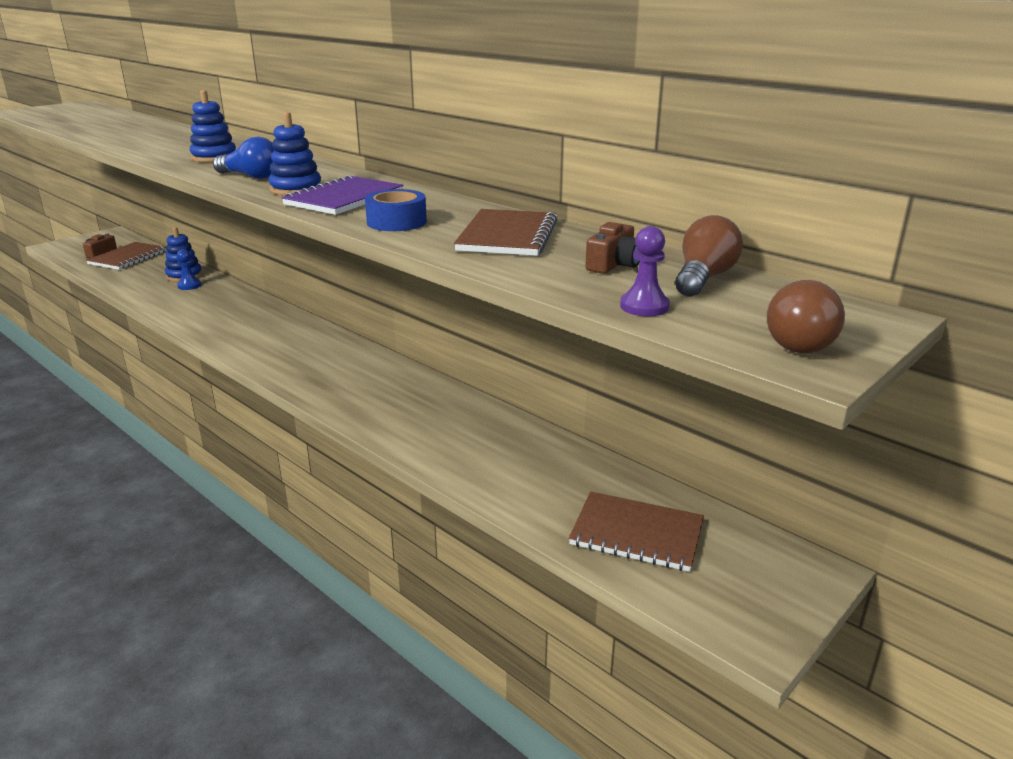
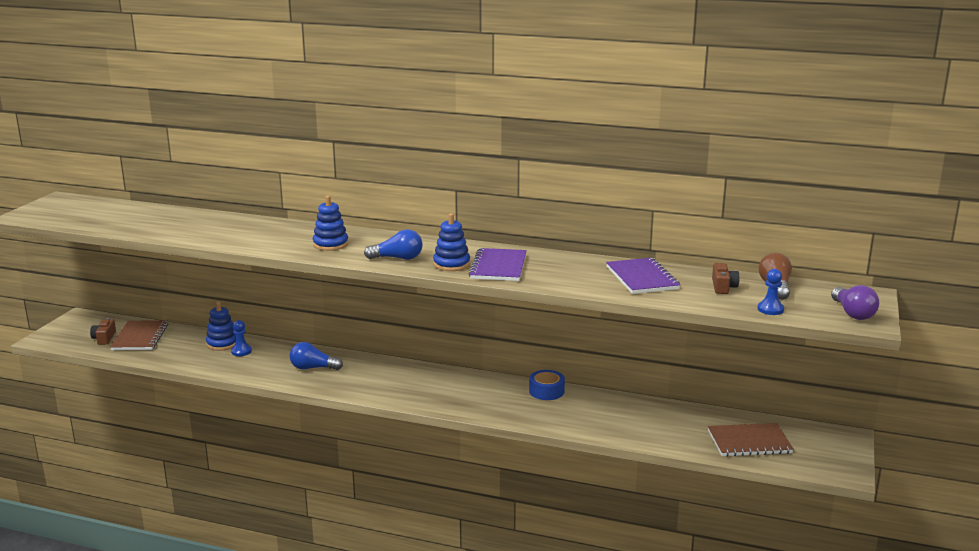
camera: 25 degrees left, 5 degrees down
(228, 314) = (313, 368): none -> blue light bulb
(396, 222) = (564, 280): blue tape -> blue tape (546, 391)
(507, 236) = (642, 278): brown notebook -> purple notebook
(644, 306) = (770, 309): purple pawn -> blue pawn
(797, 340) = (852, 313): brown light bulb -> purple light bulb

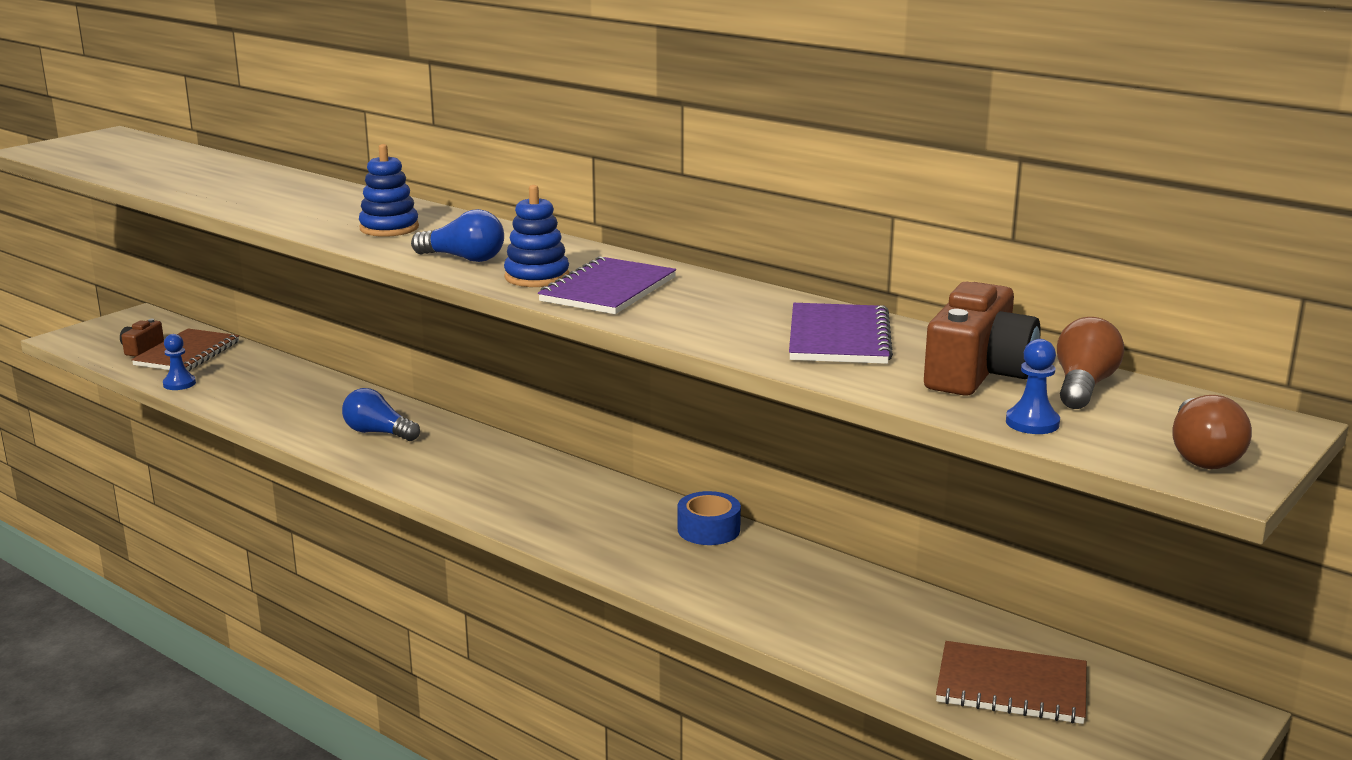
camera: 20 degrees right, 0 degrees up
(222, 343) = (285, 378): blue stacking toy -> none
(241, 351) = (301, 393): blue pawn -> blue pawn (179, 384)
(723, 287) = (978, 372): brown camera -> brown camera, size x1.90
(852, 313) = (1202, 455): purple light bulb -> brown light bulb

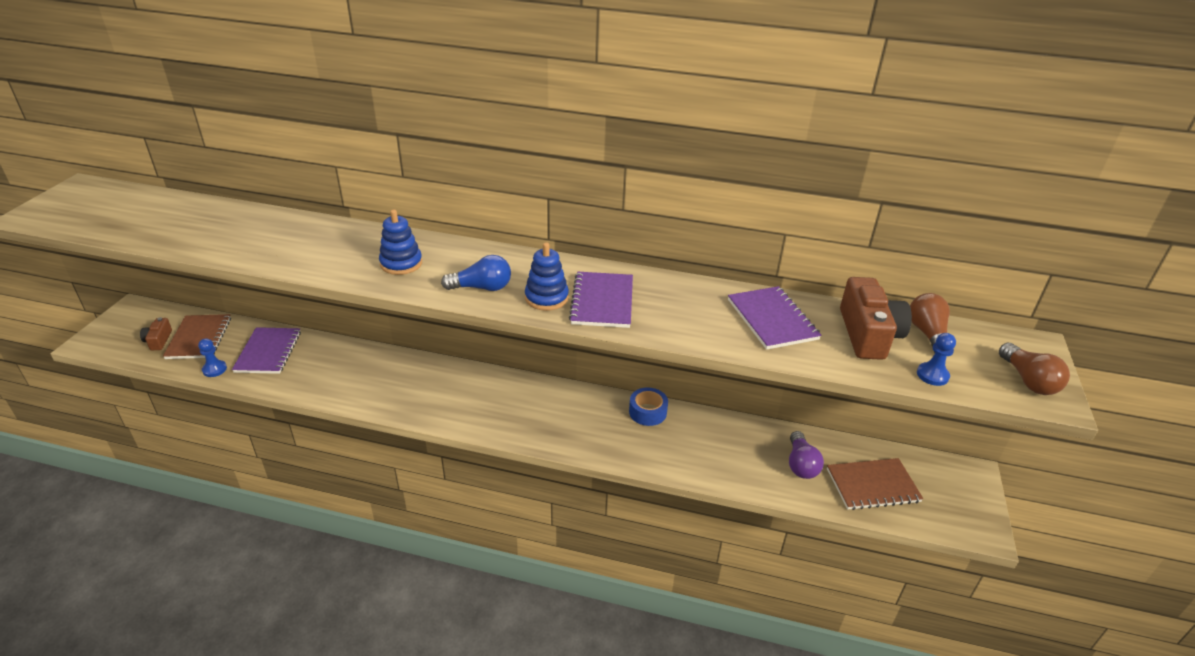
camera: 25 degrees left, 15 degrees up
(254, 379) = (268, 352): none -> purple notebook
(378, 433) = (391, 382): blue light bulb -> none
(905, 636) = (801, 464): none -> purple light bulb

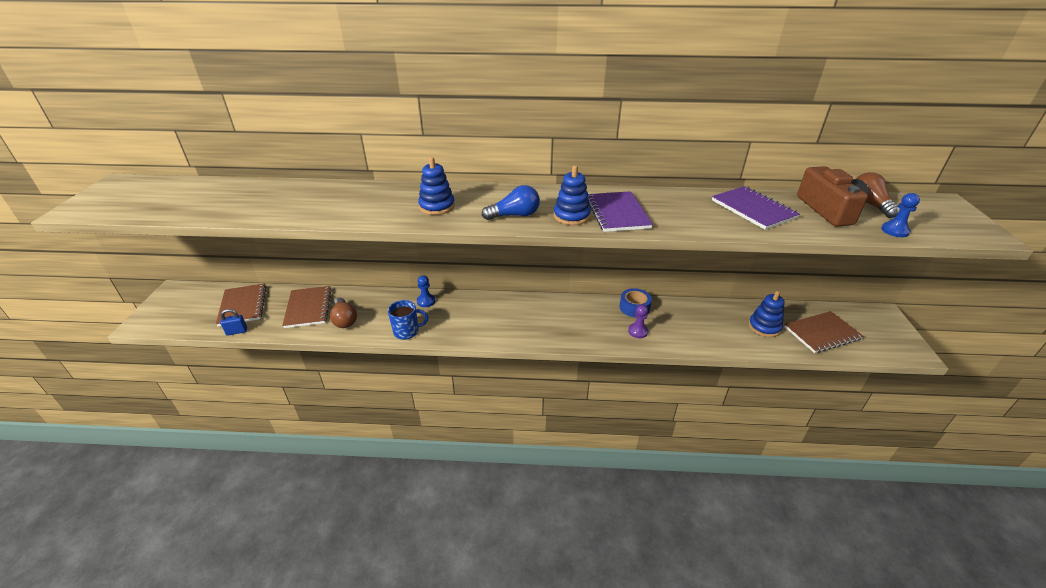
camera: 10 degrees left, 0 degrees up
(158, 340) = (206, 312): brown camera -> none
(183, 368) = (237, 331): none -> blue padlock
(214, 369) = (266, 328): blue pawn -> blue pawn (426, 301)
(268, 352) = (308, 308): purple notebook -> brown notebook
(366, 399) = (407, 331): none -> blue mug
(637, 444) = (638, 331): none -> purple pawn
(801, 464) = (764, 327): purple light bulb -> blue stacking toy
(1028, 381) = (961, 225): brown light bulb -> brown light bulb (344, 320)

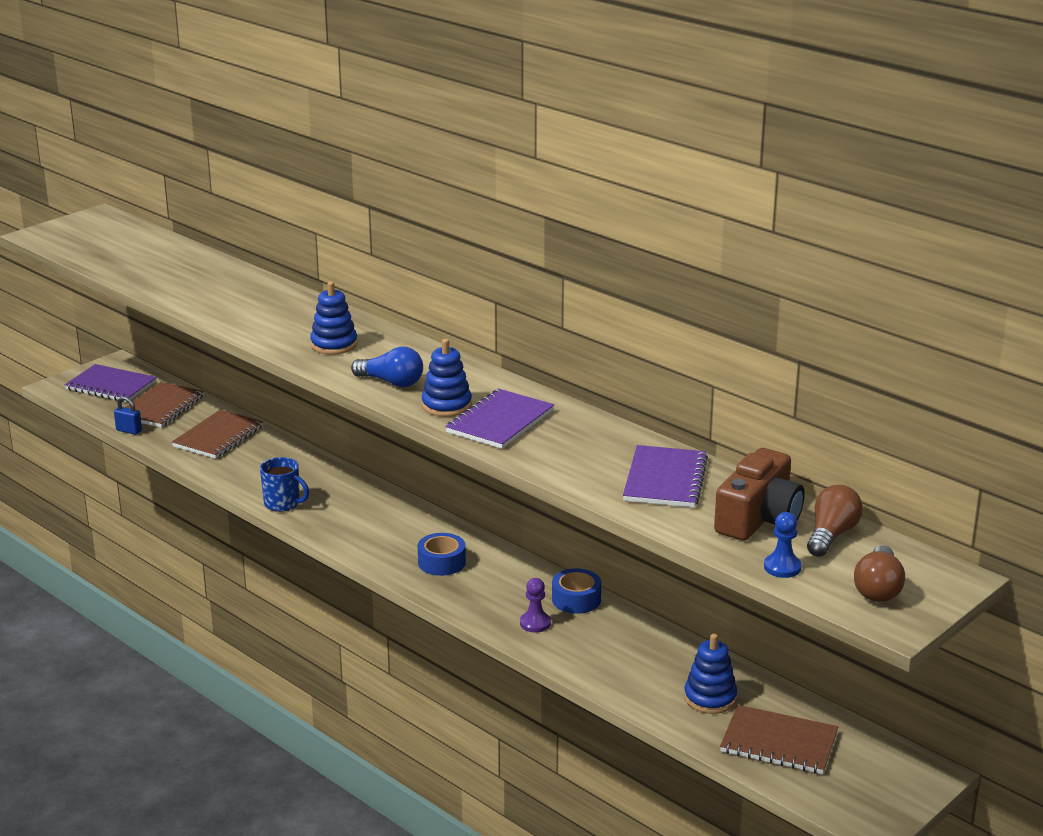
camera: 40 degrees right, 10 degrees down
(186, 307) = (111, 386): none -> purple notebook
(344, 320) = (238, 464): brown light bulb -> brown light bulb (878, 589)
(426, 301) = (343, 483): blue pawn -> none
(544, 321) = (441, 562): none -> blue tape

